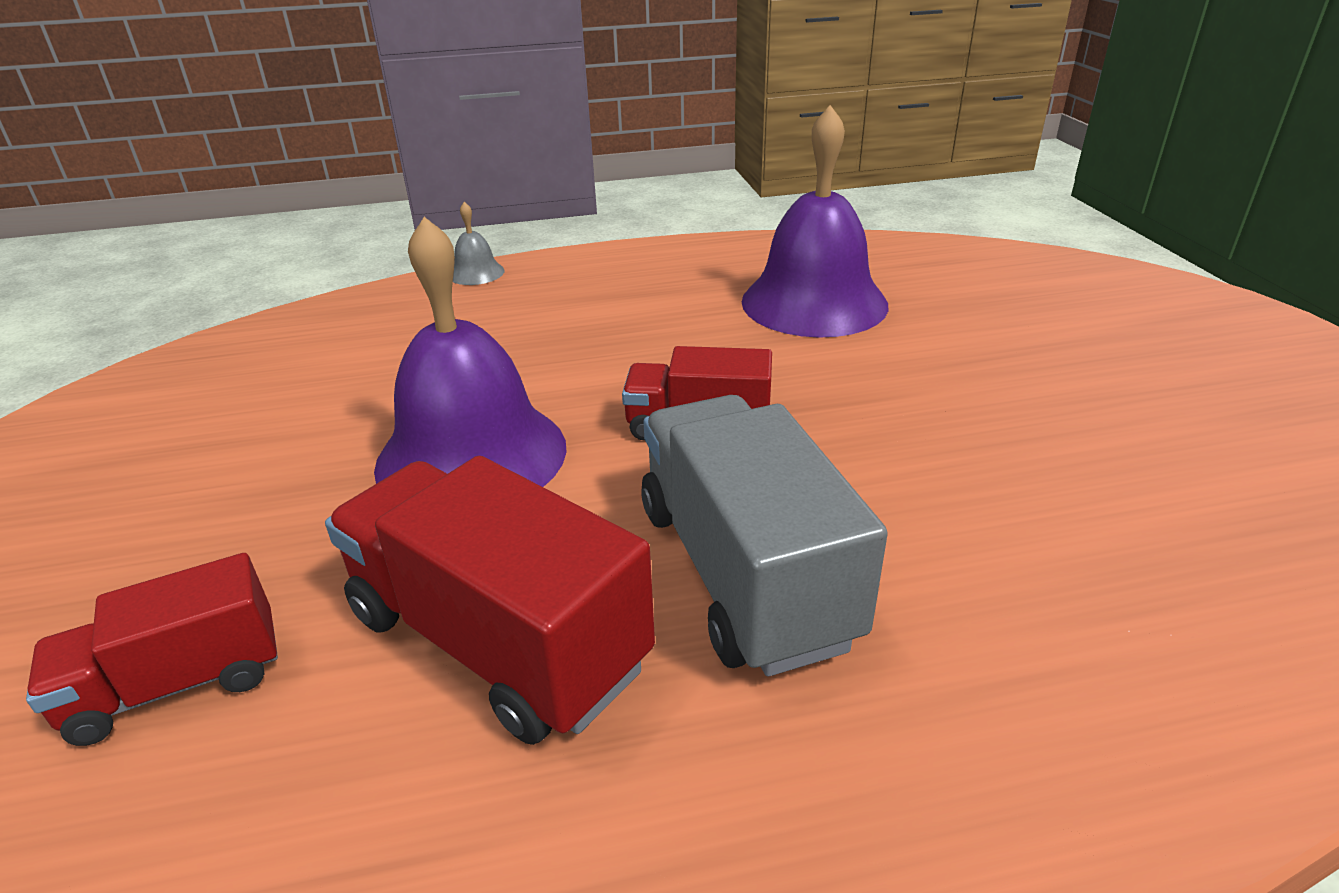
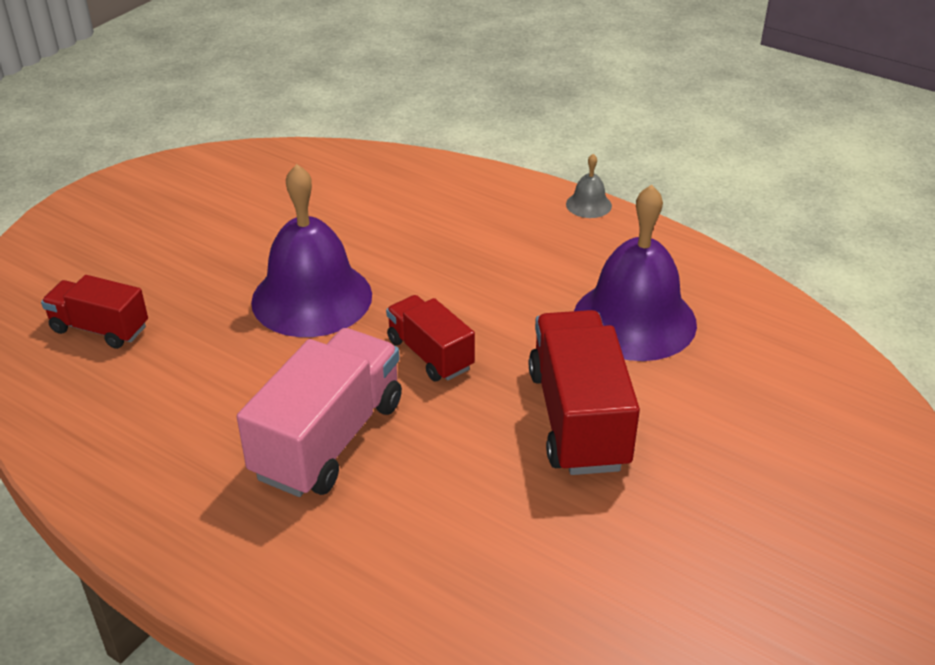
camera: 45 degrees right, 5 degrees up
(476, 273) = (479, 172): grey bell -> grey bell (588, 205)
(497, 639) = (206, 392): red truck -> red truck (578, 419)
(744, 572) = (329, 439): grey truck -> pink truck

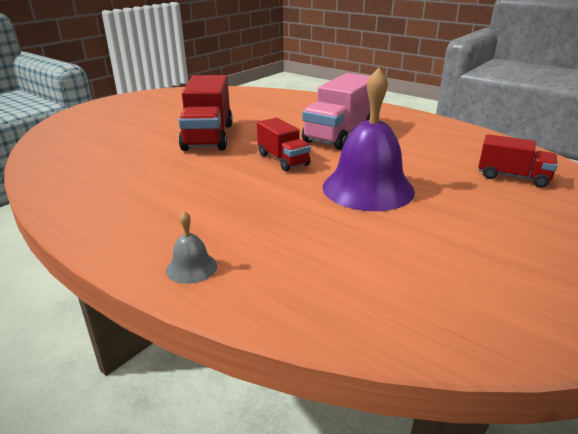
camera: 175 degrees left, 10 degrees down
(588, 205) = (102, 250): grey bell -> grey bell (191, 267)
(634, 320) = (142, 170): purple bell -> none

